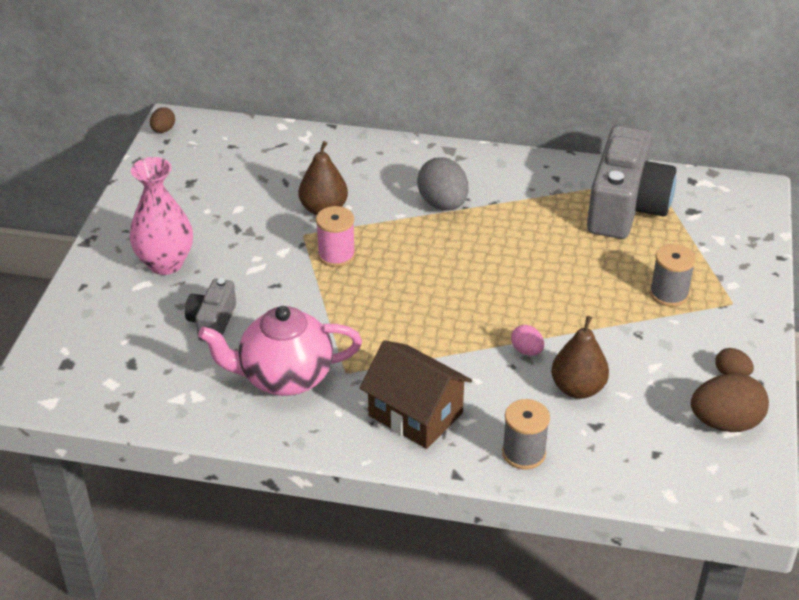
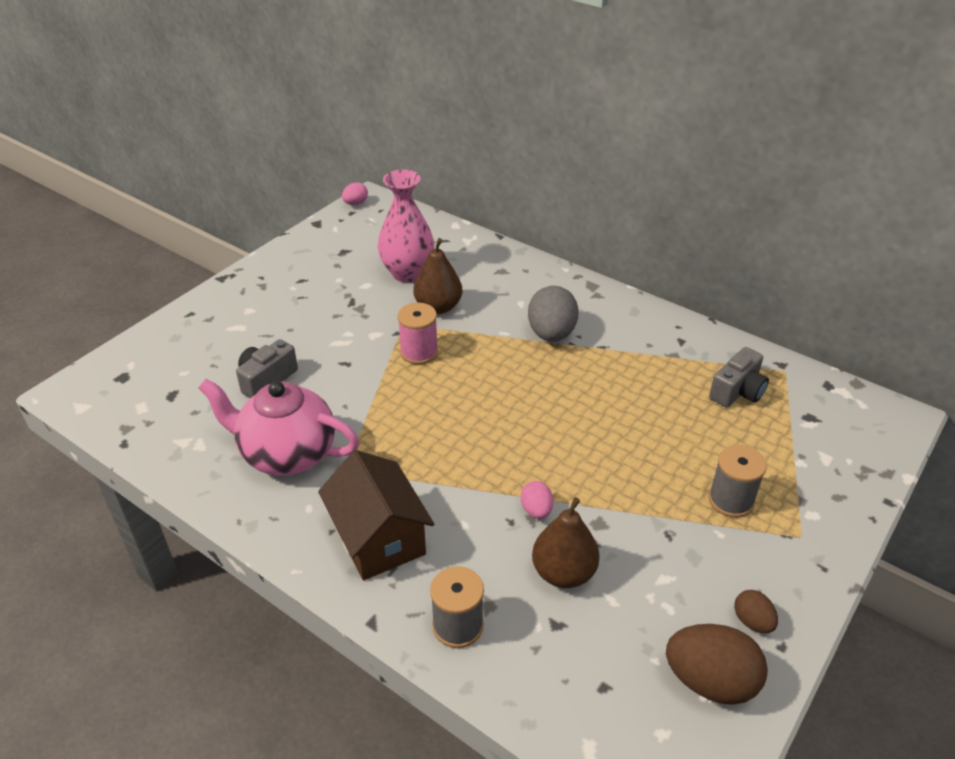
camera: 25 degrees right, 0 degrees up
(163, 130) = (355, 203): brown egg -> pink egg
(165, 263) = (269, 315): pink vase -> pink vase (407, 273)
(625, 207) = (737, 391): grey camera -> grey camera, size x0.50

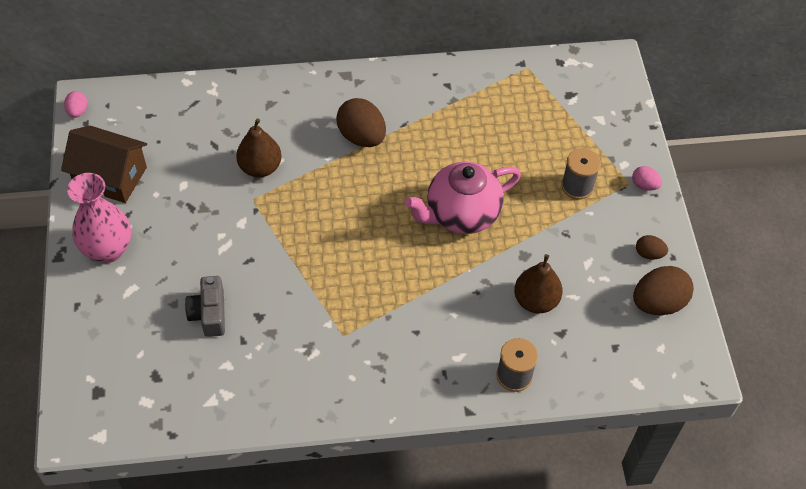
camera: 45 degrees left, 15 degrees up
(287, 454) = (294, 354): pink teapot -> pink teapot (461, 214)
(378, 538) = (415, 362): brown house -> brown house (110, 177)
(407, 273) = (202, 152): pink vase -> pink vase (108, 249)
(419, 352) = (290, 215): pink spool -> none
(536, 510) = (483, 274): pink egg -> pink egg (644, 185)
(551, 334) = (361, 137): grey egg -> brown egg
(737, 391) = (515, 103): grey camera -> none

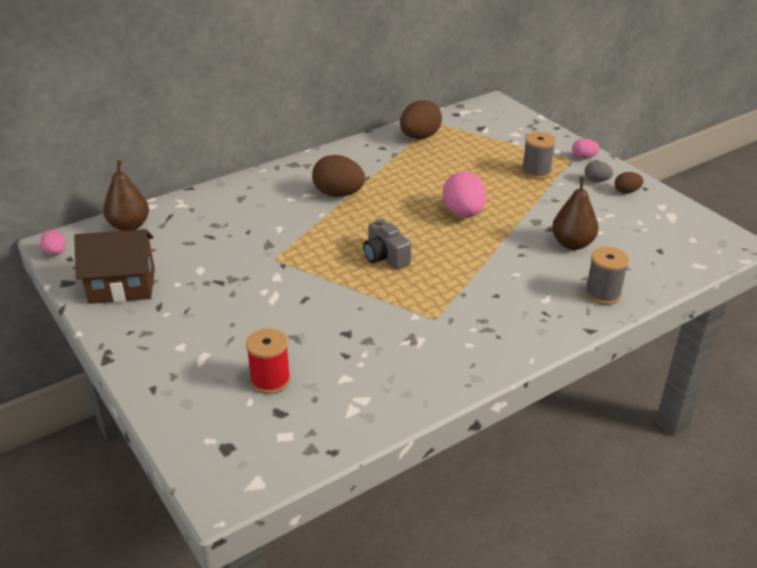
camera: 25 degrees left, 20 degrees down
(108, 249) = (157, 336): pink vase -> none
(168, 339) = (270, 380): none -> red spool
(209, 314) = (297, 347): grey camera -> grey camera (385, 257)
(260, 167) = (264, 237): brown pear -> brown pear (129, 226)
(461, 214) = (463, 213): pink teapot -> pink egg
(630, 225) = (596, 181): none -> grey egg
(658, 303) = (663, 215): brown egg -> brown egg (419, 137)

